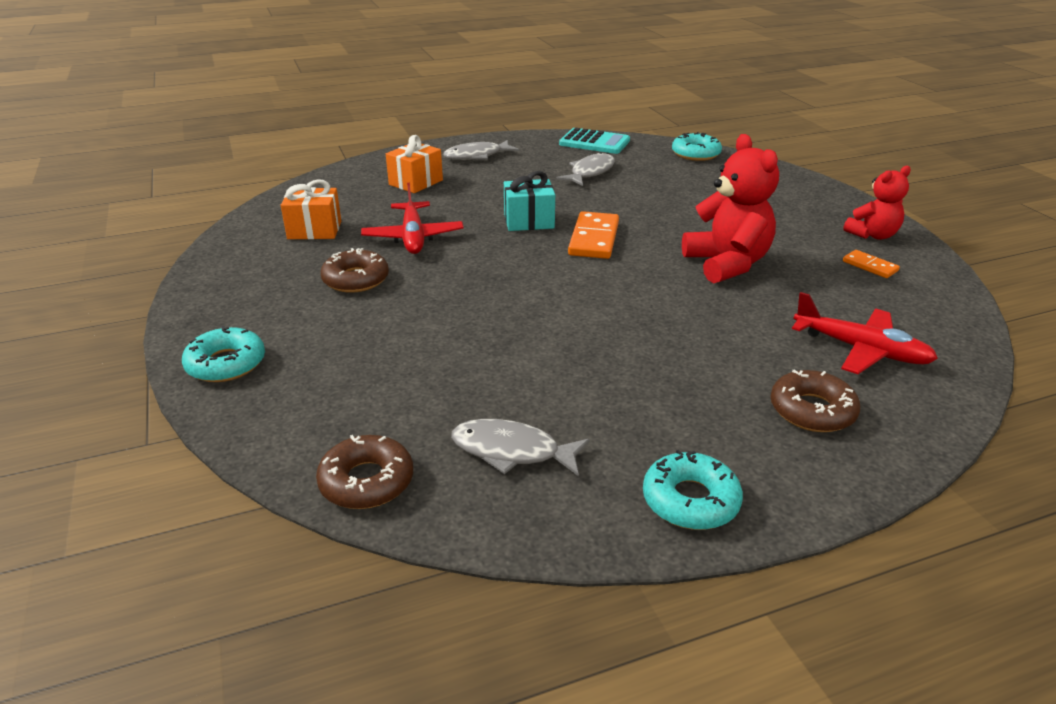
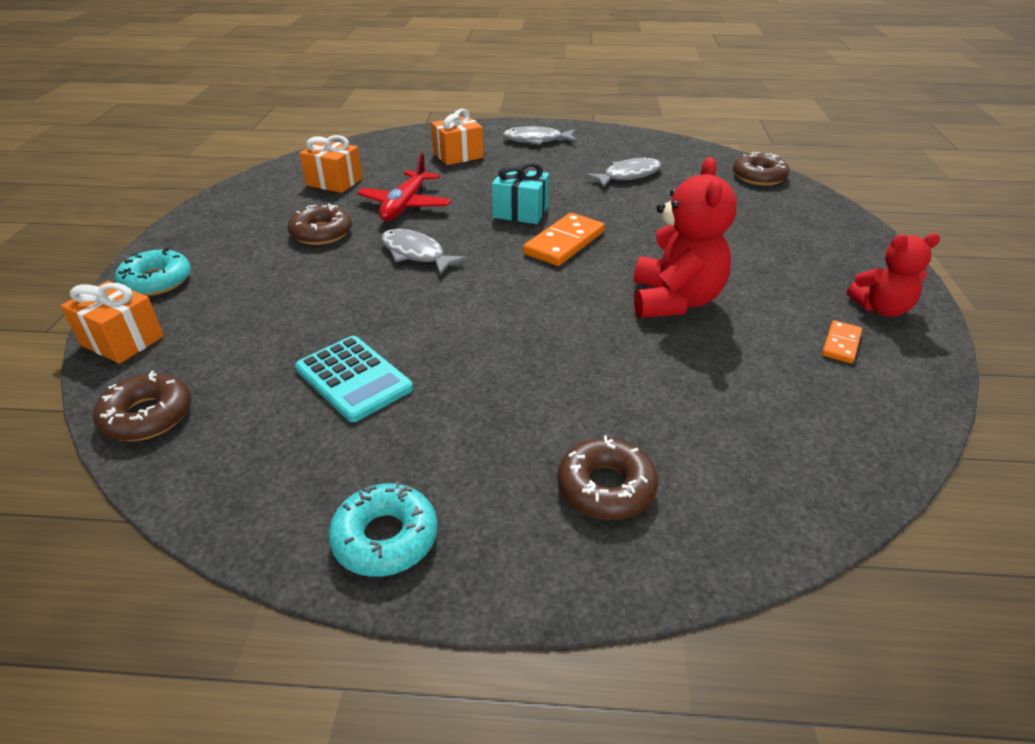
camera: 25 degrees right, 5 degrees up
(256, 426) = (122, 340): none -> orange gift
(512, 451) = (282, 429): grey fish -> grey fish (416, 254)
(594, 142) = (662, 146): turquoise calculator -> turquoise calculator (354, 379)
(695, 154) = (759, 177): turquoise donut -> brown donut
(861, 350) = (732, 437): red plane -> none
(870, 266) = (841, 344): orange domino -> orange domino turned 45 degrees clockwise

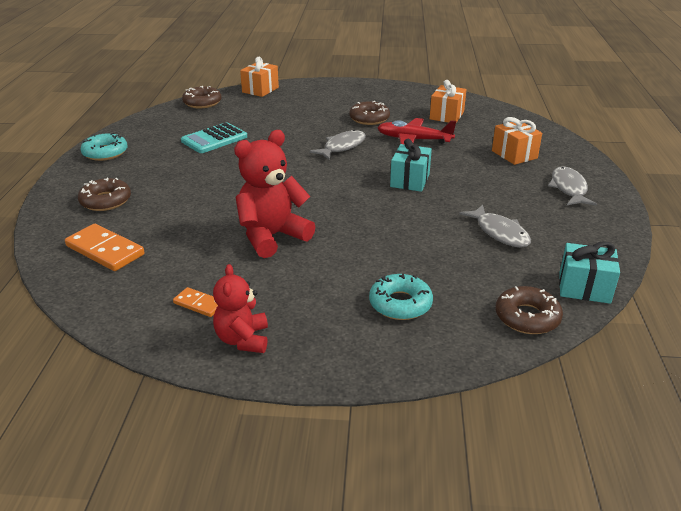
camera: 90 degrees right, 5 degrees down
(156, 281) = (313, 88): turquoise donut -> turquoise donut (400, 304)
(564, 243) = (360, 197): orange domino -> orange domino (105, 250)
(674, 301) = (272, 236): red teddy bear -> red teddy bear turned 135 degrees clockwise
(706, 153) = (584, 288): none -> turquoise gift

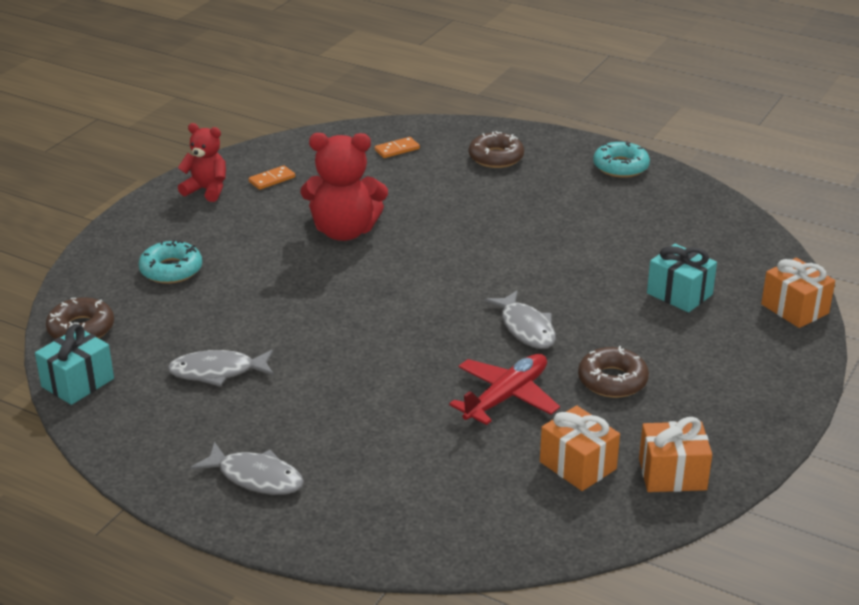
camera: 115 degrees right, 0 degrees up
(105, 250) = (397, 149): orange domino -> orange domino, size x0.55
(202, 103) = (759, 250): brown donut -> none
(214, 139) = (616, 239): turquoise calculator -> none
(272, 236) = (344, 231): red teddy bear -> red teddy bear turned 105 degrees clockwise
(410, 180) = (388, 351): turquoise gift -> turquoise gift (679, 294)
(514, 154) = (389, 475): orange gift -> orange gift (672, 474)

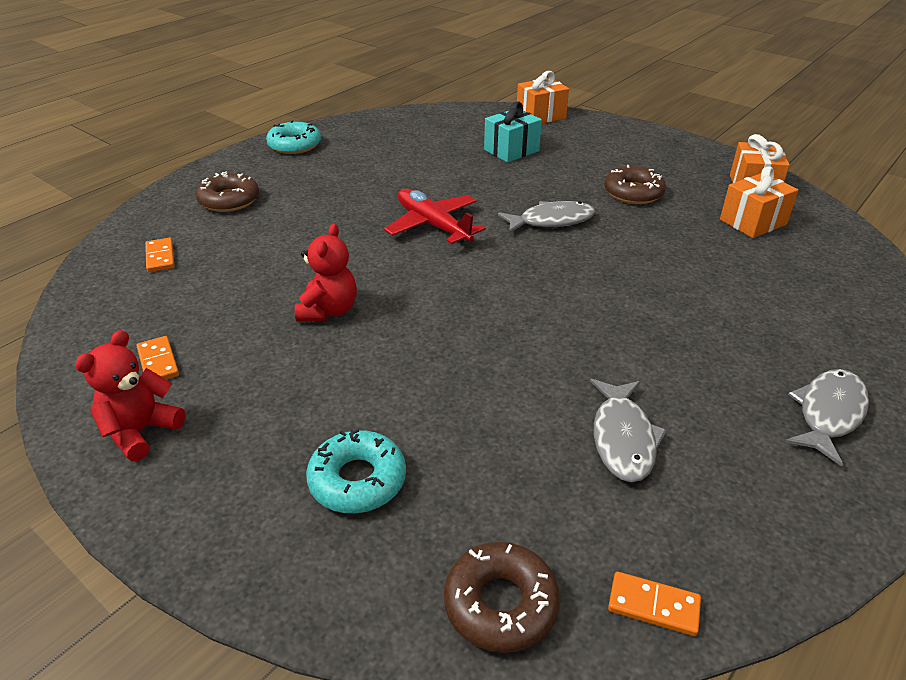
camera: 80 degrees left, 5 degrees up
(78, 383) = (653, 606): turquoise gift -> orange domino
(344, 231) = (328, 310): red teddy bear -> red teddy bear, size x0.62
(506, 397) = (660, 243): red plane -> red plane (433, 225)

